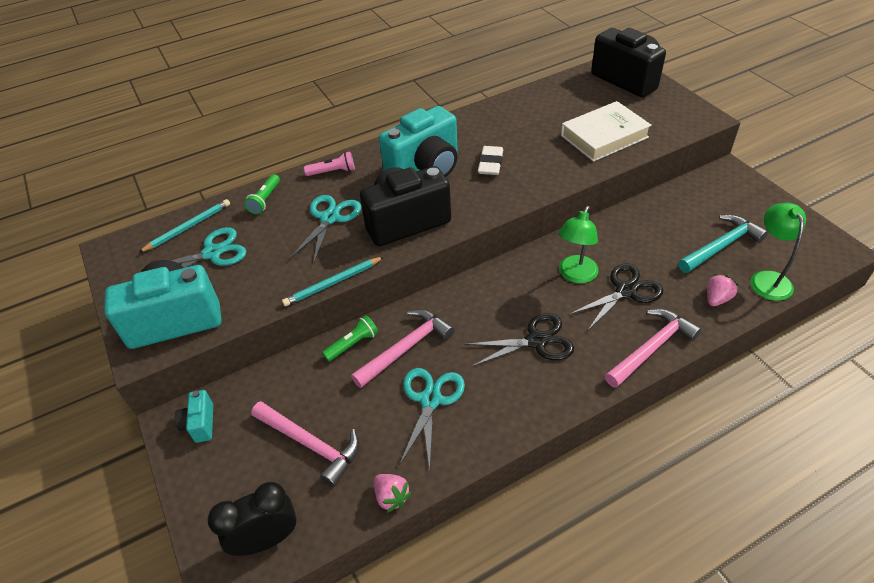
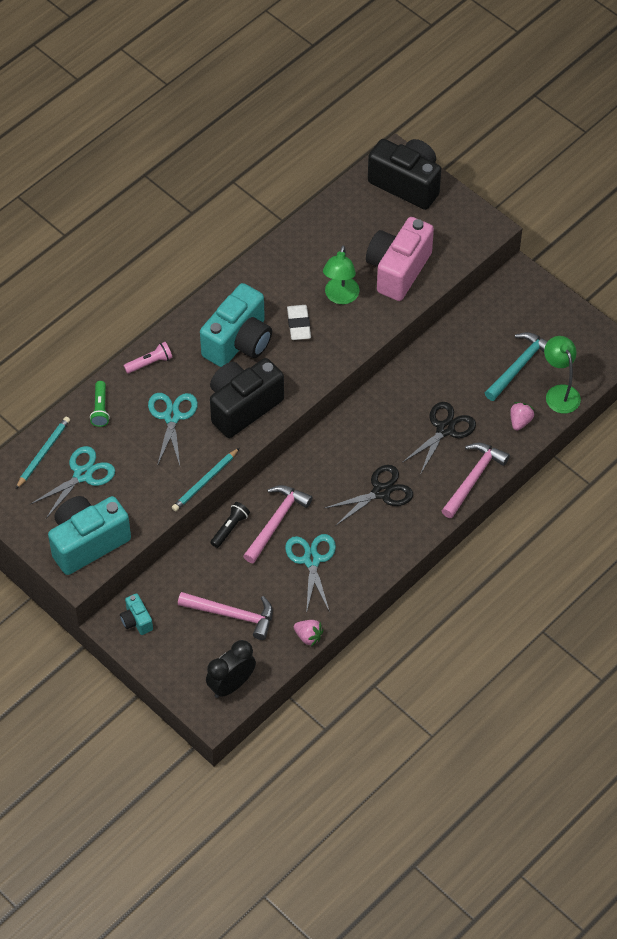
camera: 20 degrees left, 10 degrees up
(353, 344) = (230, 528): green flashlight -> black flashlight
(575, 275) = (399, 422): green lamp -> green lamp (340, 297)
(604, 136) = (398, 270): white book -> pink camera

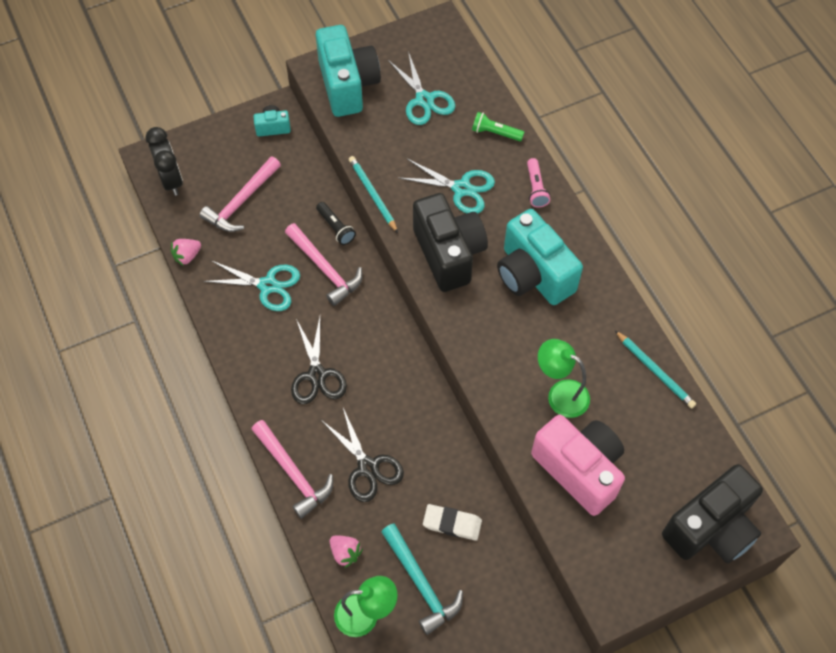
camera: 110 degrees right, 5 degrees up
(43, 453) = (462, 76): turquoise pencil -> turquoise pencil (655, 370)
(298, 324) = (536, 339): white eraser -> white eraser (452, 523)

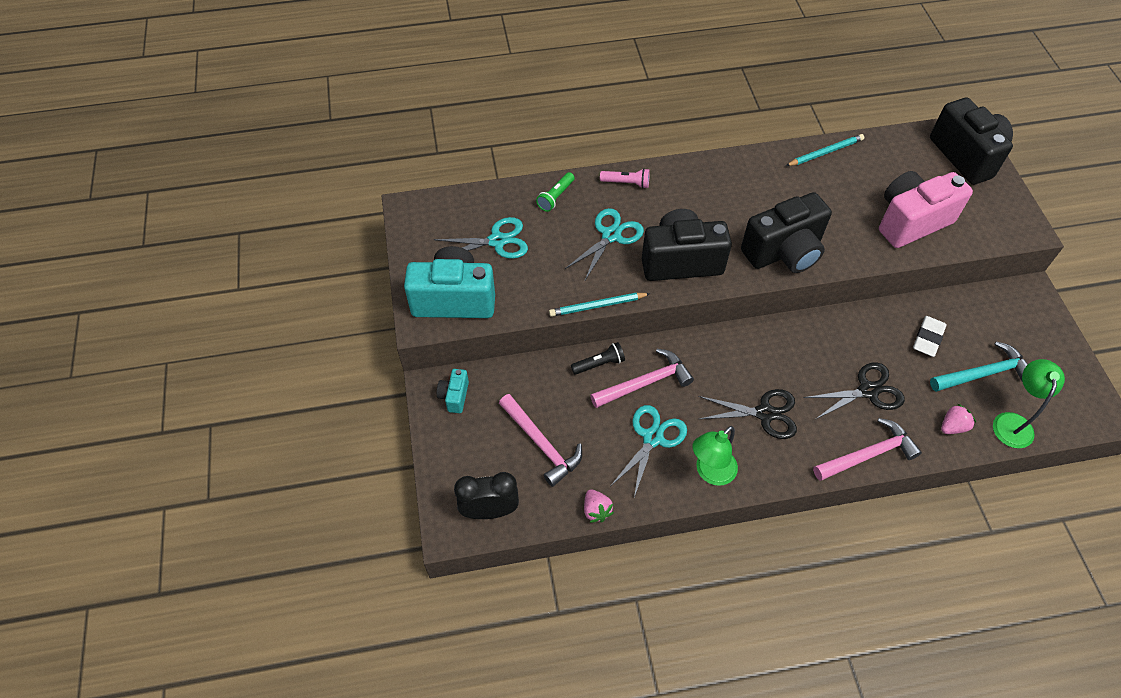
camera: 75 degrees left, 5 degrees down
(491, 345) = (784, 252): none -> black camera
(533, 274) = (717, 206): turquoise camera -> none
(560, 394) = (839, 216): green lamp -> green lamp (710, 472)

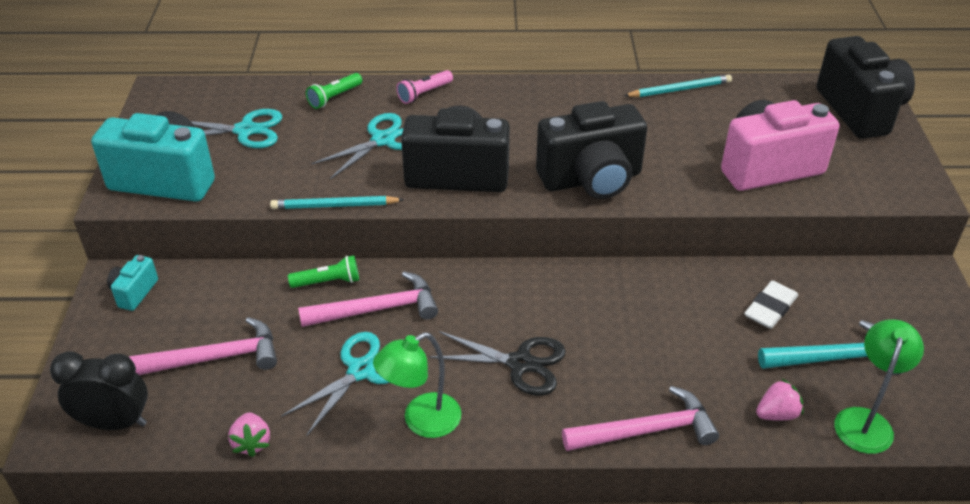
camera: 10 degrees right, 15 degrees down
(541, 444) = (216, 358): pink hammer -> pink hammer turned 75 degrees counterclockwise
(599, 364) = (328, 282): black flashlight -> green flashlight
(626, 183) = (424, 93): pink flashlight -> pink flashlight turned 120 degrees clockwise
(868, 391) = (669, 356): black scissors -> none

